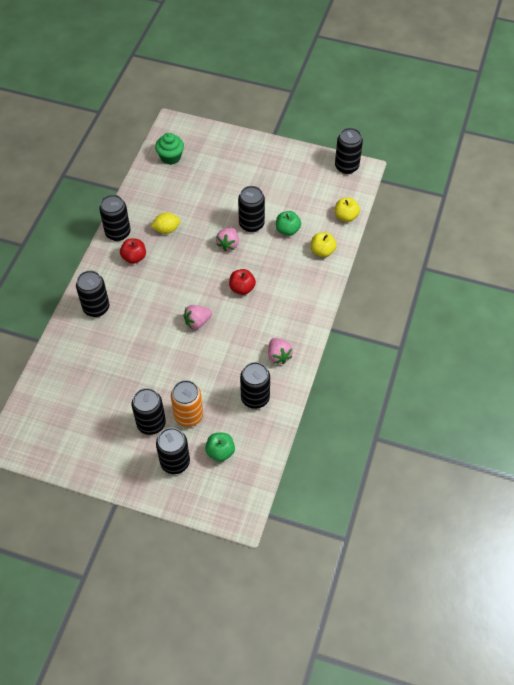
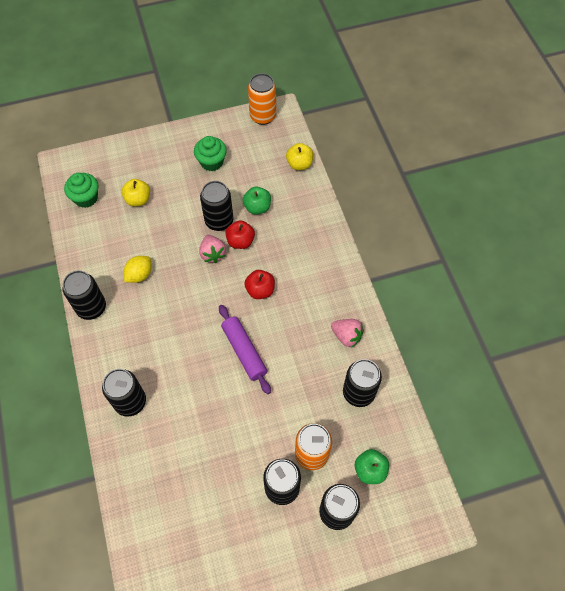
camera: 35 degrees left, 5 degrees up
(134, 257) = (129, 323): red apple -> red apple (240, 241)
(197, 322) = (244, 351): pink strawberry -> purple rolling pin
(280, 179) = (211, 162): none -> green cupcake
(322, 251) = (305, 209): yellow apple -> yellow apple (138, 199)
(346, 166) = (263, 116): black can -> orange can

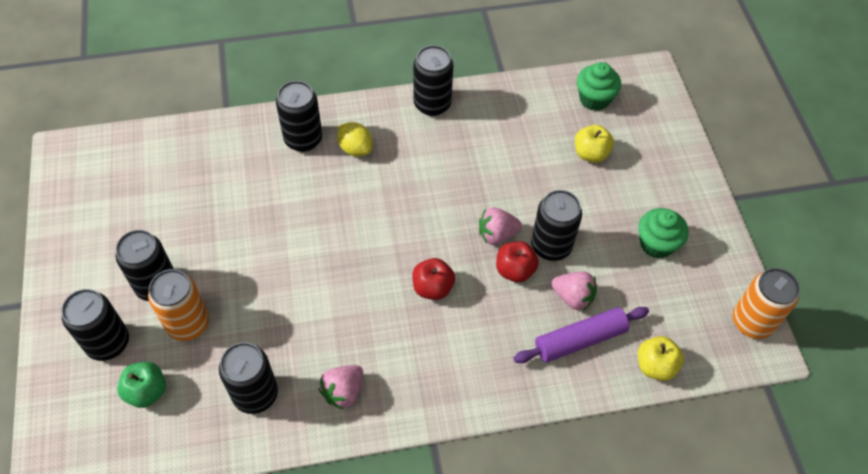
camera: 95 degrees right, 5 degrees down
(139, 275) = (473, 152): yellow lemon -> yellow lemon (355, 148)
(244, 351) = (344, 260): purple rolling pin -> purple rolling pin (580, 340)
(257, 207) = (573, 297): green apple -> pink strawberry

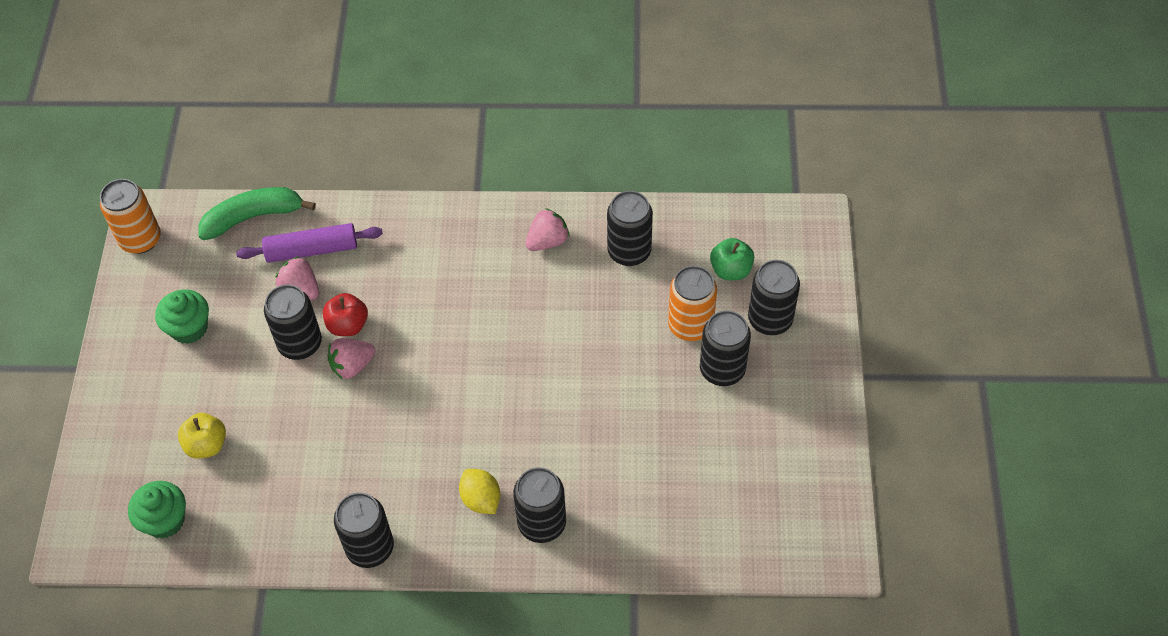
camera: 165 degrees left, 0 degrees up
(432, 288) = (437, 321): red apple -> none
(497, 235) = (352, 366): pink strawberry -> pink strawberry turned 150 degrees clockwise
(655, 366) = (253, 217): yellow apple -> green banana

